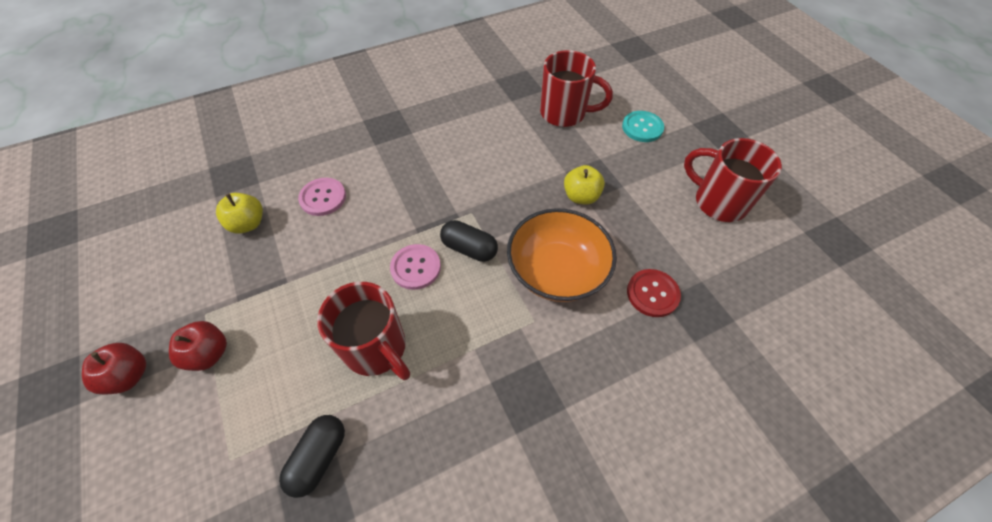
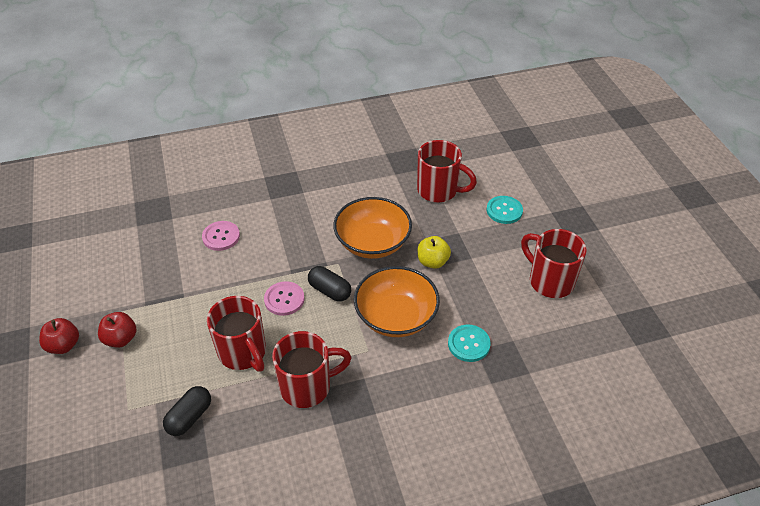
camera: 10 degrees right, 10 degrees down
(248, 224) = (160, 249): yellow apple -> none
(470, 384) = (308, 387): none -> red mug
(506, 182) = (372, 243): none -> orange bowl
(652, 293) = (468, 344): red button -> turquoise button

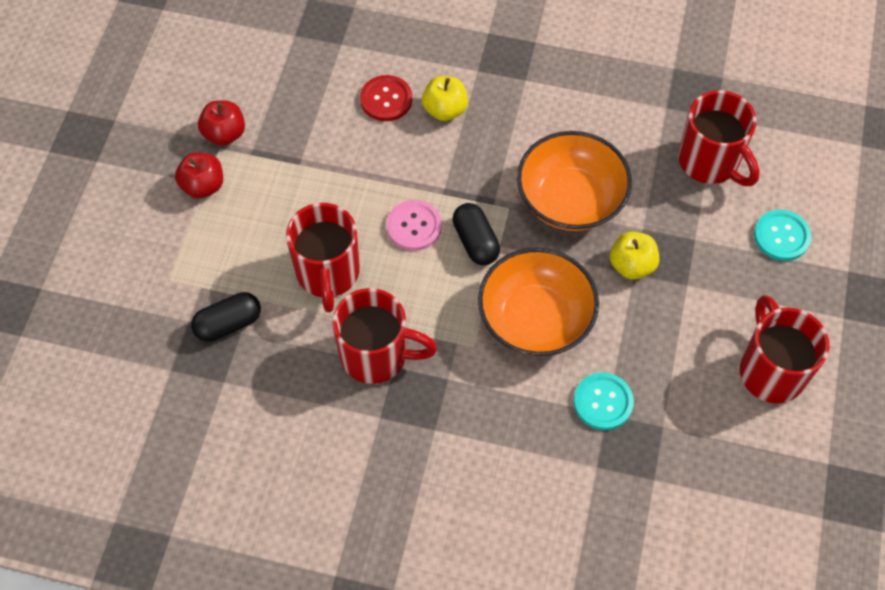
camera: 30 degrees right, 15 degrees up
(64, 345) = (139, 163): red apple -> red apple (224, 134)
(221, 237) = (386, 99): pink button -> red button
(263, 227) = (445, 110): none -> yellow apple

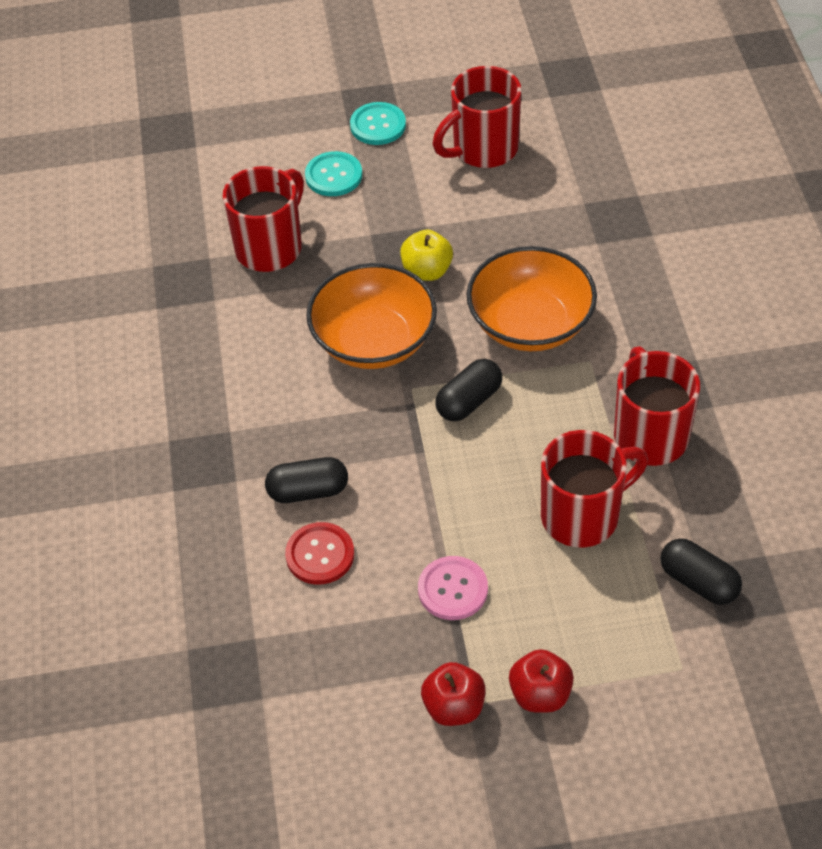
camera: 110 degrees left, 10 degrees down
(414, 226) = (479, 461): pink button -> pink button (453, 589)
(445, 110) = (308, 491): yellow apple -> black capsule
(603, 402) = (587, 249): turquoise button -> turquoise button (378, 125)

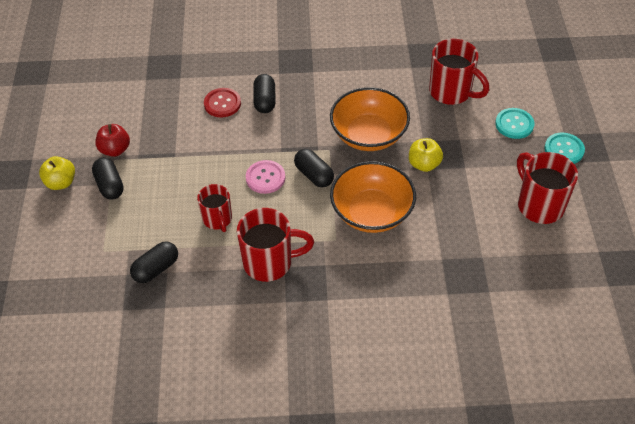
camera: 95 degrees right, 0 degrees up
(453, 589) = (185, 155): pink button -> pink button (265, 178)
(540, 694) = (110, 185): red apple -> black capsule
(547, 780) = (61, 182): none -> yellow apple
(583, 515) = (217, 219): red mug -> red mug, size x0.64

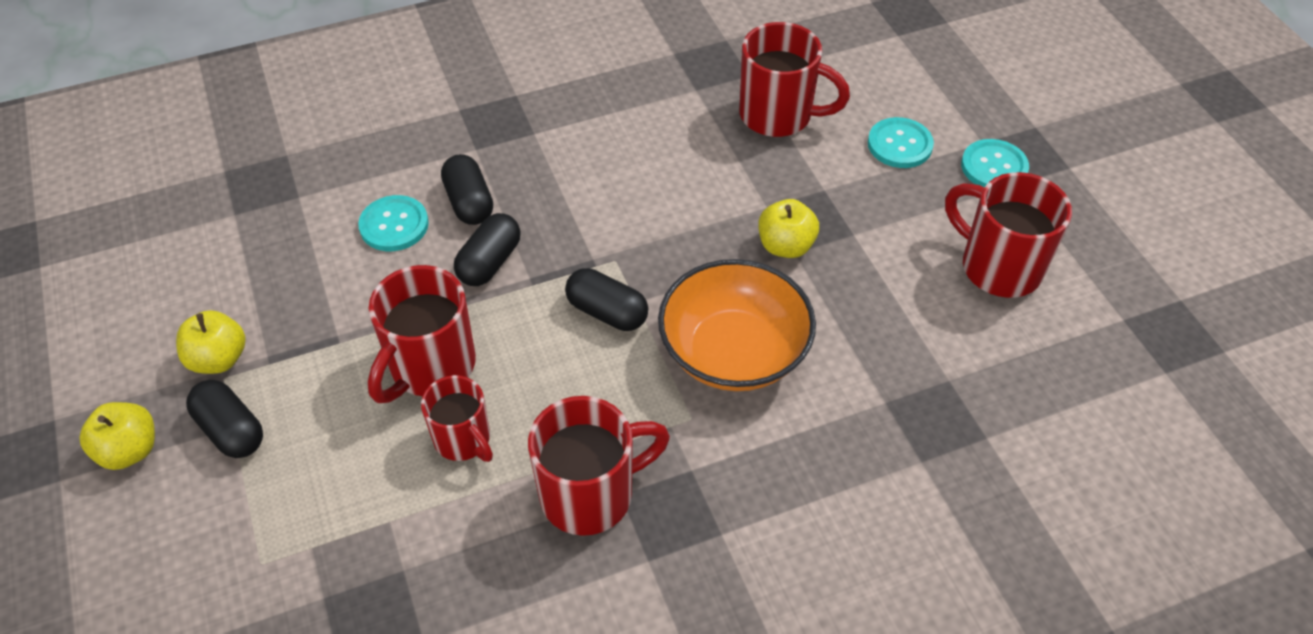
camera: 20 degrees left, 0 degrees up
(115, 150) = (219, 359): red apple -> yellow apple
(156, 269) = (379, 569): black capsule -> black capsule (489, 262)
(214, 180) = (430, 367): none -> red mug
(222, 103) = (394, 225): red button -> turquoise button
(265, 178) = (522, 339): pink button -> none
(369, 135) = (673, 218): orange bowl -> none

